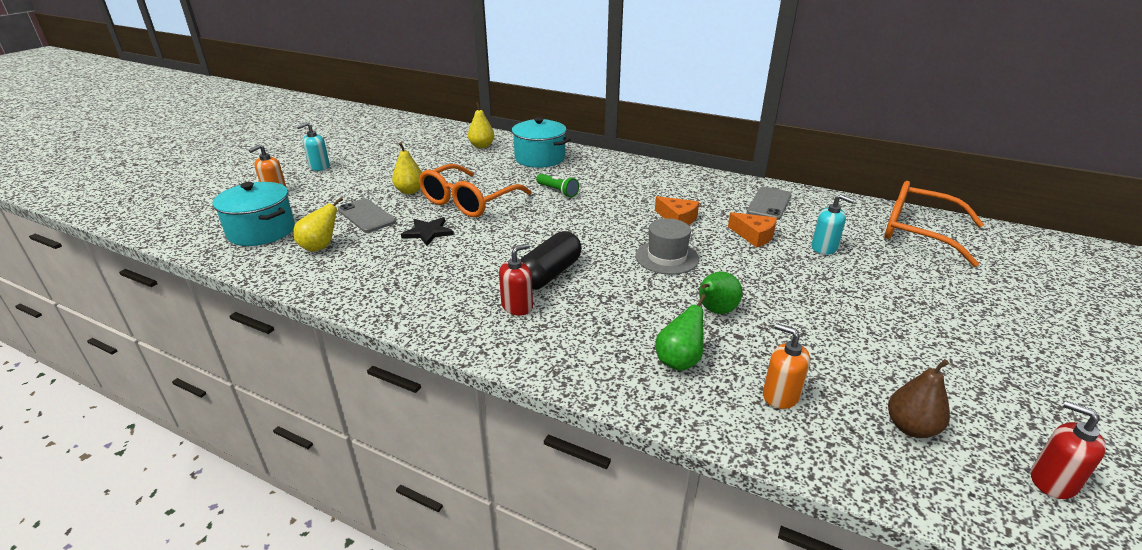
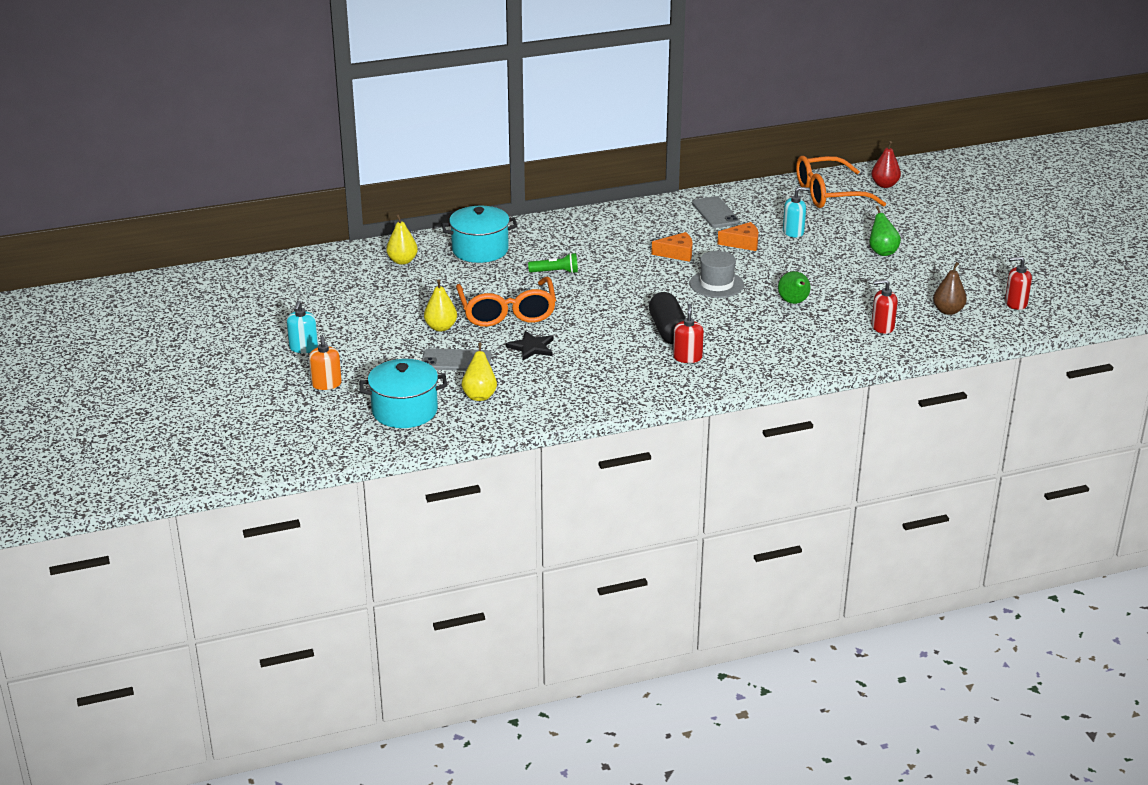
camera: 45 degrees left, 0 degrees up
(679, 361) = (817, 337): green pear -> green pear (882, 252)
(780, 395) = (882, 327): orange soap dispenser -> red soap dispenser
(1004, 248) = (884, 185): none -> red pear

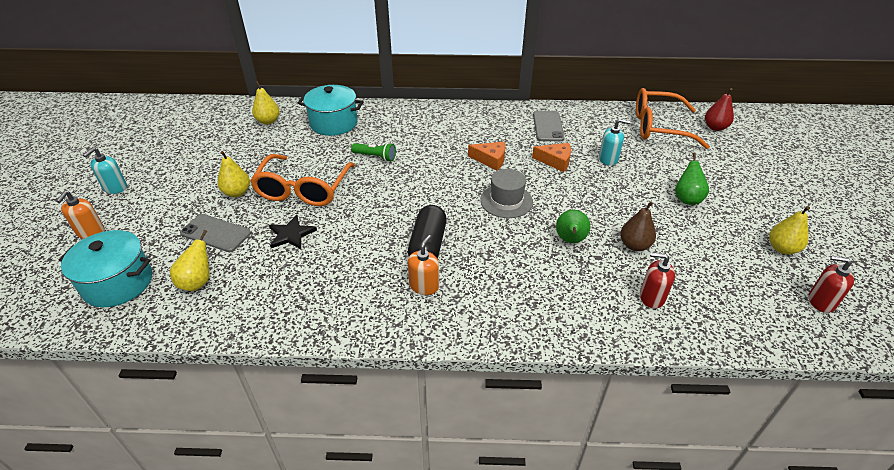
camera: 20 degrees right, 10 degrees up
(687, 357) = (424, 286): red soap dispenser -> orange soap dispenser
(948, 311) = (735, 293): brown pear -> brown pear (634, 245)
(976, 274) = (782, 248): none -> yellow pear

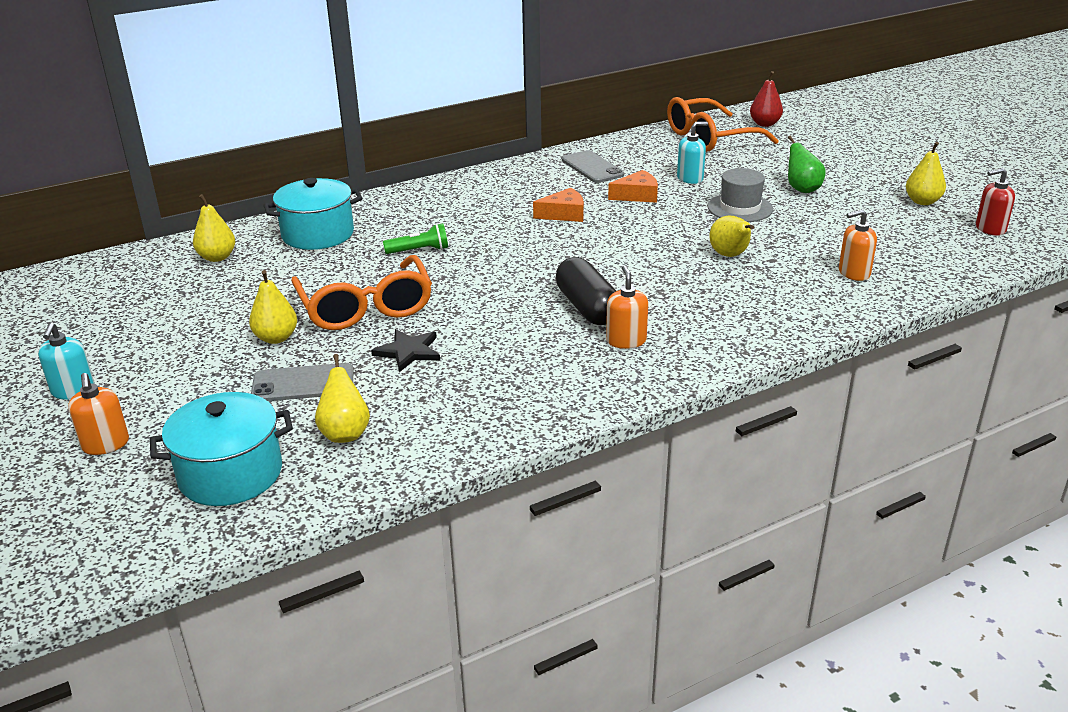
camera: 30 degrees left, 10 degrees down
(506, 201) = (626, 244): grey hat -> grey hat (740, 208)
(570, 240) = (730, 255): green pear -> yellow pear
(634, 245) = (795, 240): brown pear -> none
(651, 297) = (854, 273): red soap dispenser -> orange soap dispenser

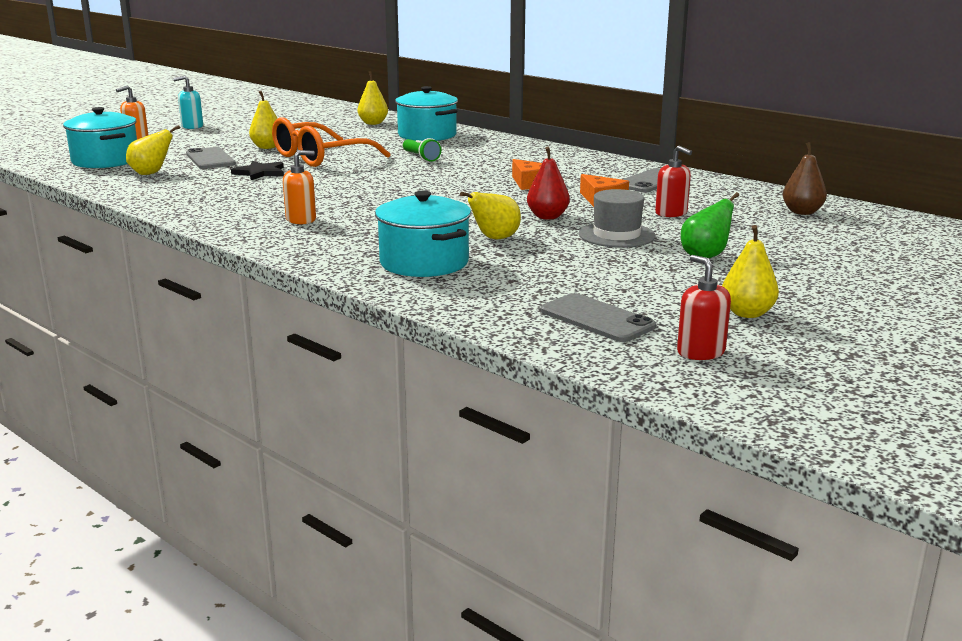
camera: 70 degrees right, 10 degrees down
(587, 307) = (353, 205): black capsule -> none
(690, 178) = (671, 213): turquoise soap dispenser -> red soap dispenser
(709, 138) = (802, 212): orange glasses -> brown pear
(764, 124) = (892, 230): red pear -> red pear (547, 217)
(787, 294) = (424, 263): none -> turquoise pot
(854, 273) = (495, 286): orange soap dispenser -> none
(928, 248) = (597, 318): none -> grey phone

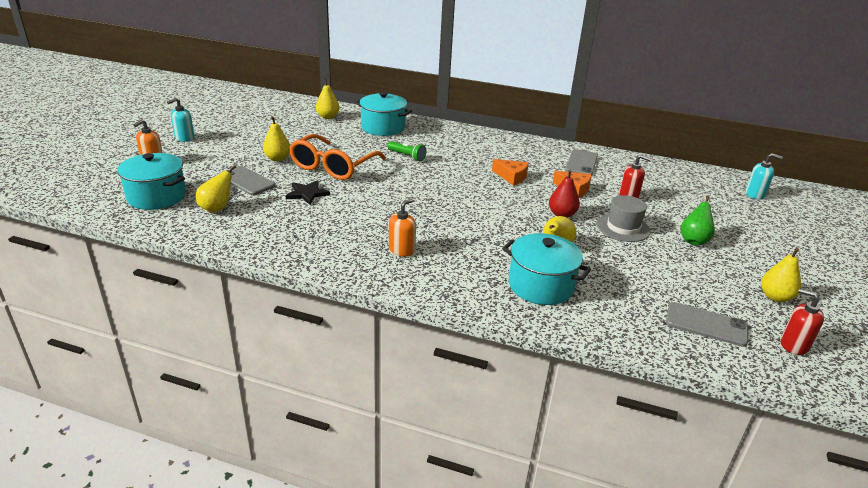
camera: 25 degrees left, 10 degrees up
(802, 212) = (696, 183): brown pear -> none
(885, 230) = (755, 194): none -> turquoise soap dispenser

